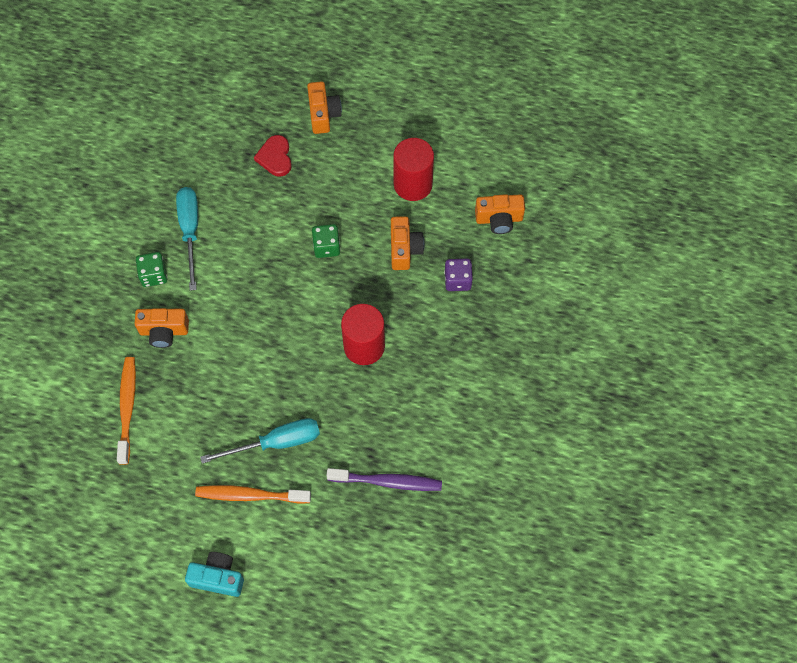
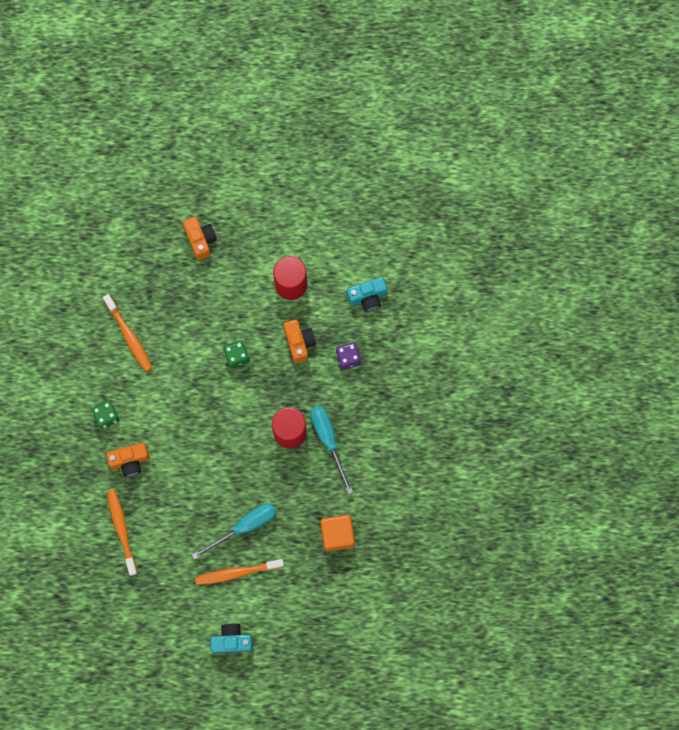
camera: 15 degrees left, 10 degrees up
(190, 231) = (123, 371): turquoise screwdriver -> turquoise screwdriver (328, 440)
(209, 195) = (129, 336): none -> orange toothbrush
(275, 157) = (172, 289): red heart -> none
(388, 482) = (337, 535): purple toothbrush -> orange cube
(499, 219) = (367, 297): orange camera -> turquoise camera

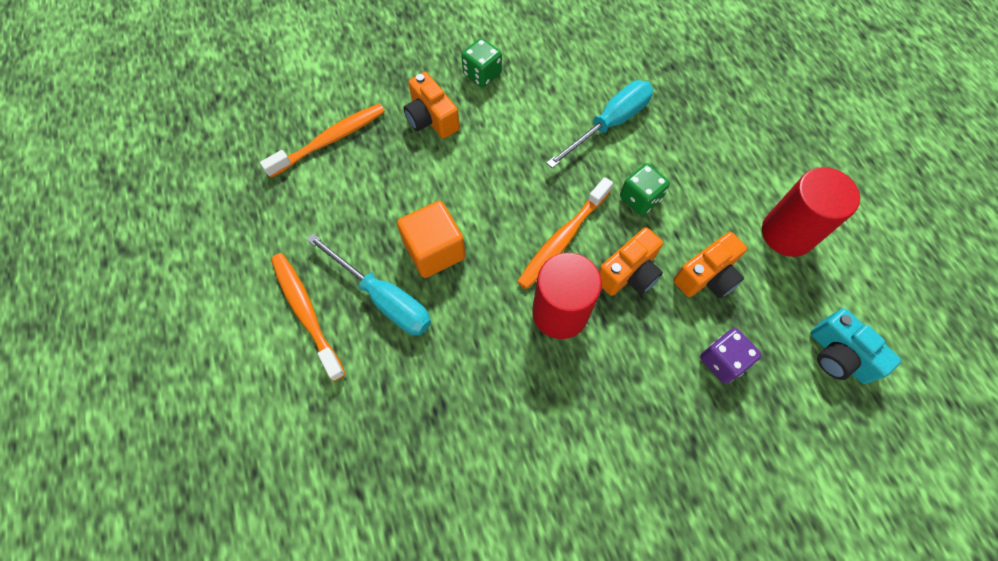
camera: 70 degrees right, 10 degrees down
(129, 336) = (601, 64): orange toothbrush -> orange toothbrush (562, 239)
(200, 240) = (776, 100): orange camera -> orange camera (629, 273)
(232, 640) = (192, 343): turquoise camera -> none
(328, 440) = (572, 378): turquoise screwdriver -> turquoise screwdriver (609, 124)
(337, 535) = (416, 454): orange cube -> orange cube (434, 250)

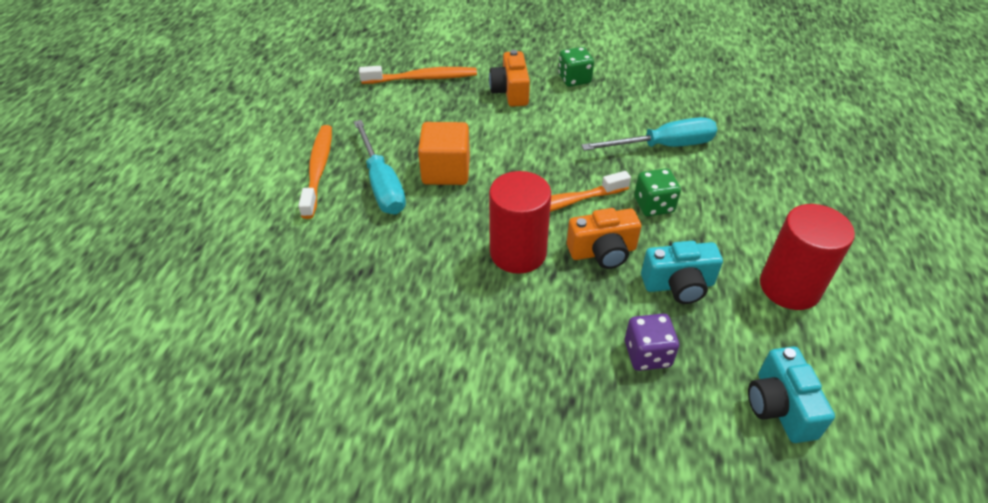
camera: 30 degrees right, 20 degrees down
(707, 276) = (678, 285): orange camera -> turquoise camera

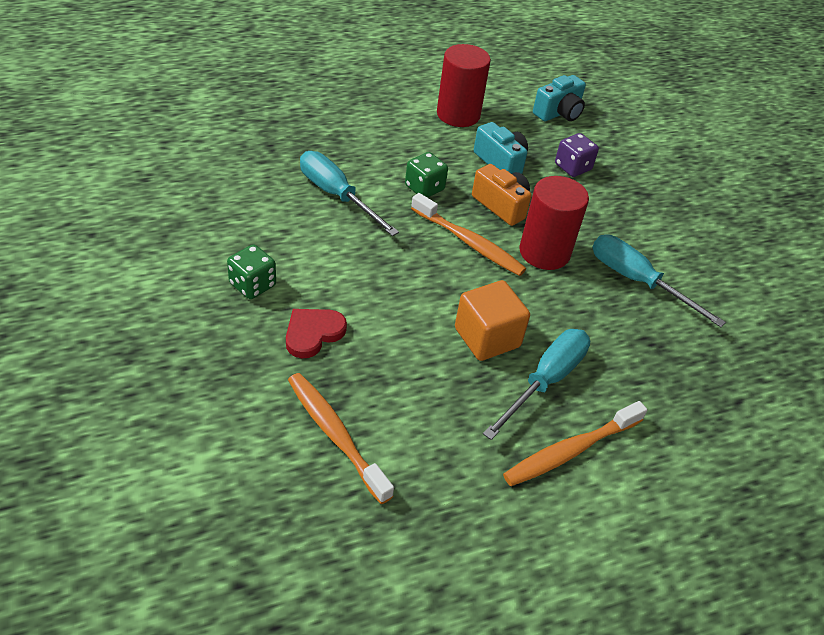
camera: 125 degrees left, 0 degrees up
(436, 307) = (637, 281): none -> turquoise screwdriver
(510, 92) = (313, 333): orange camera -> red heart

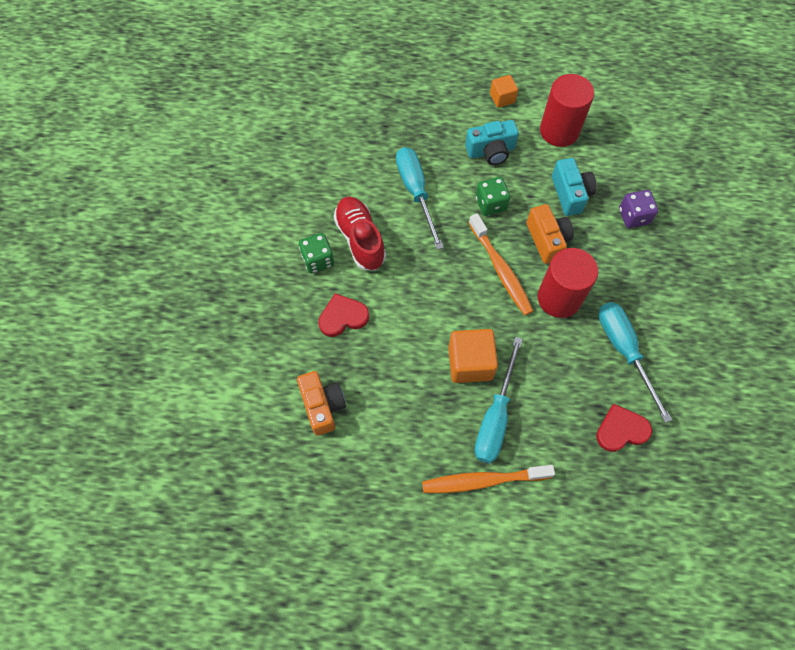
camera: 30 degrees right, 20 degrees up
(295, 253) = (360, 239): none -> red shoe
(335, 434) = (322, 406): orange toothbrush -> orange camera
(385, 99) = (502, 98): none -> orange cube
(545, 381) = (495, 416): turquoise screwdriver -> turquoise screwdriver turned 135 degrees clockwise
(559, 113) = (655, 151): turquoise camera -> turquoise camera (491, 151)
(681, 353) = (621, 430): none -> red heart

